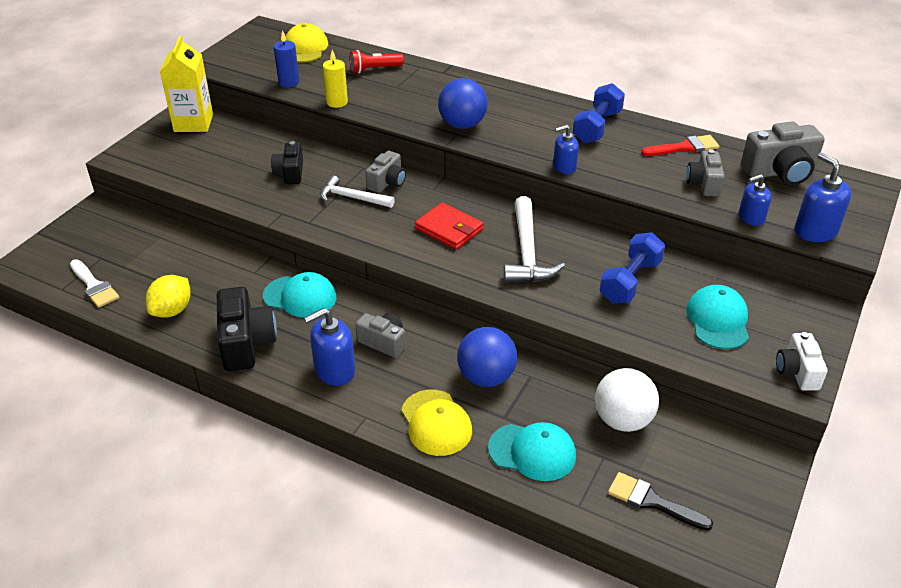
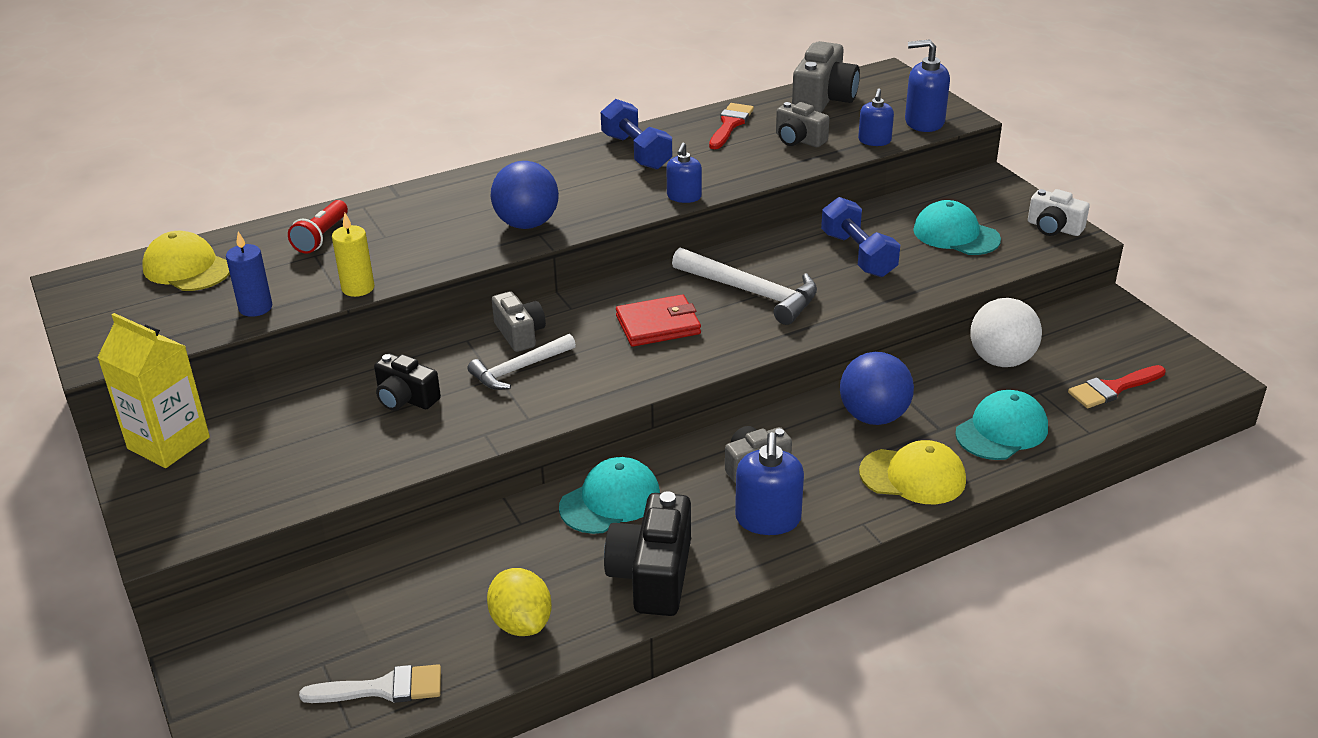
camera: 55 degrees left, 5 degrees down
(246, 343) = (652, 575): black camera -> black camera turned 105 degrees counterclockwise
(652, 501) = (1113, 388): black brush -> red brush

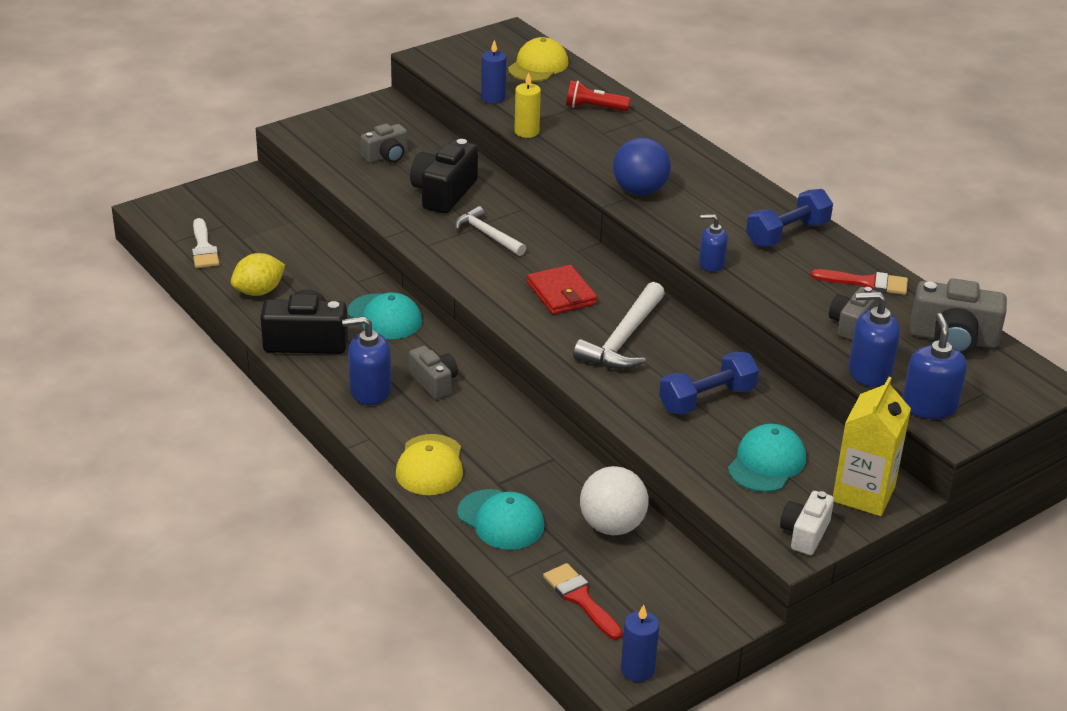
camera: 80 degrees right, 0 degrees up
(168, 443) = (384, 116): yellow carton -> yellow carton (863, 494)
(406, 398) = (443, 193): black camera -> black camera, size x1.60
(520, 334) = (535, 230): grey camera -> grey camera (386, 156)
(873, 416) = (509, 445): blue ball -> none
(874, 141) = (869, 372): blue soap dispenser -> blue soap dispenser, size x1.54
(1201, 364) = (637, 670): none -> blue candle

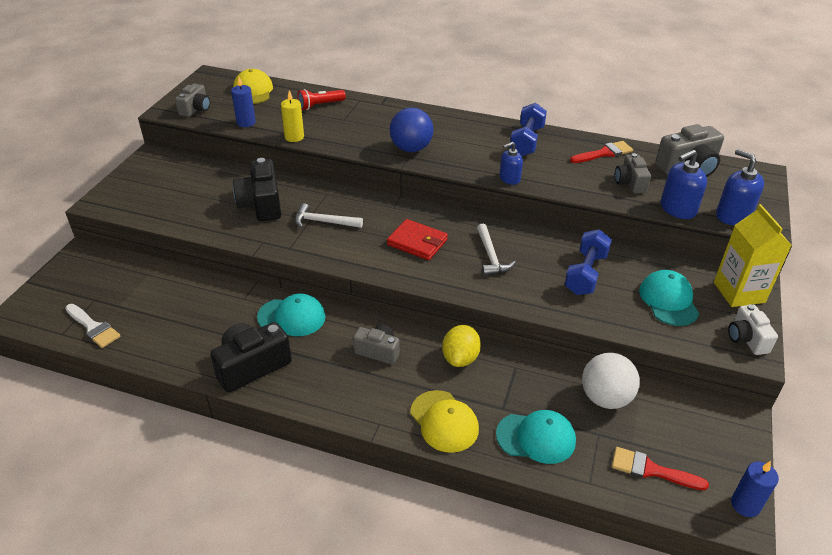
camera: 35 degrees left, 5 degrees up
(259, 291) = (174, 343): yellow lemon -> yellow lemon (460, 358)
(370, 391) = (340, 383): blue soap dispenser -> none
(386, 156) = (192, 194): grey camera -> grey camera (196, 109)
(623, 339) = (491, 256): white hammer -> white hammer, size x0.66

